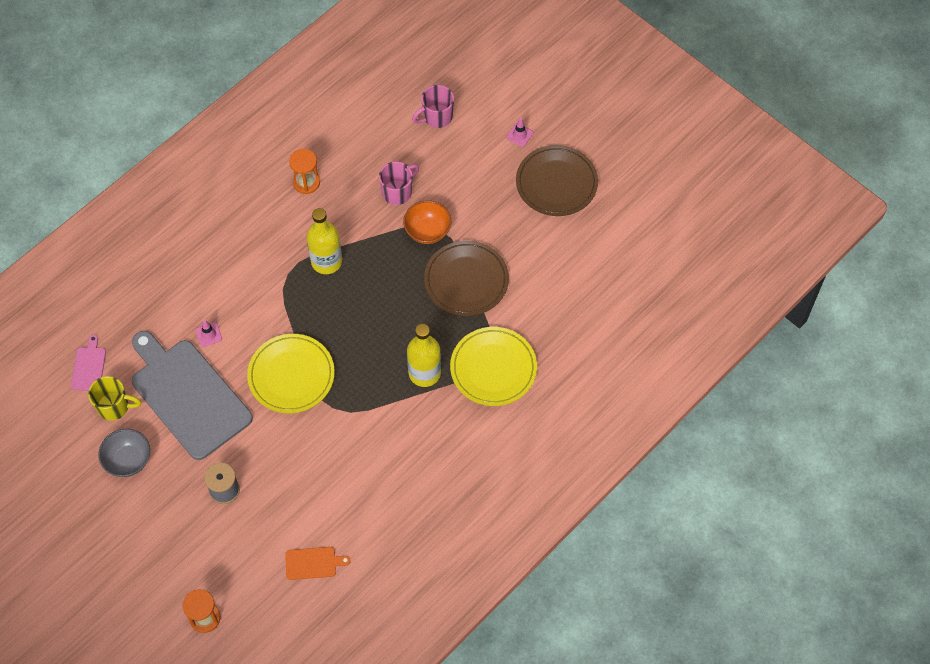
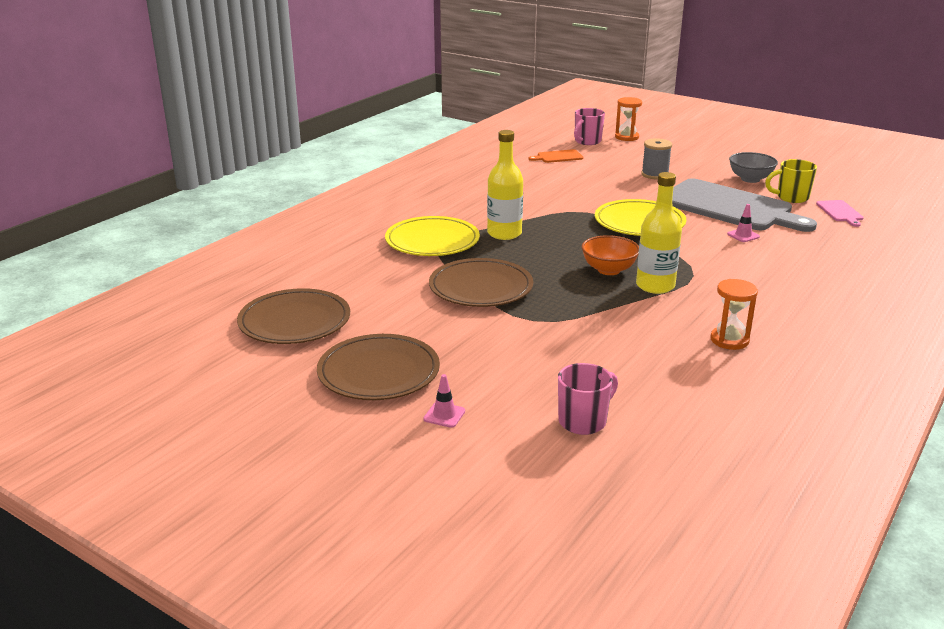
camera: 170 degrees right, 35 degrees down
(398, 192) = (601, 344): pink mug -> pink mug (587, 141)
(427, 231) = (544, 317): orange bowl -> orange bowl (609, 270)
(614, 253) = (294, 321): none -> brown plate

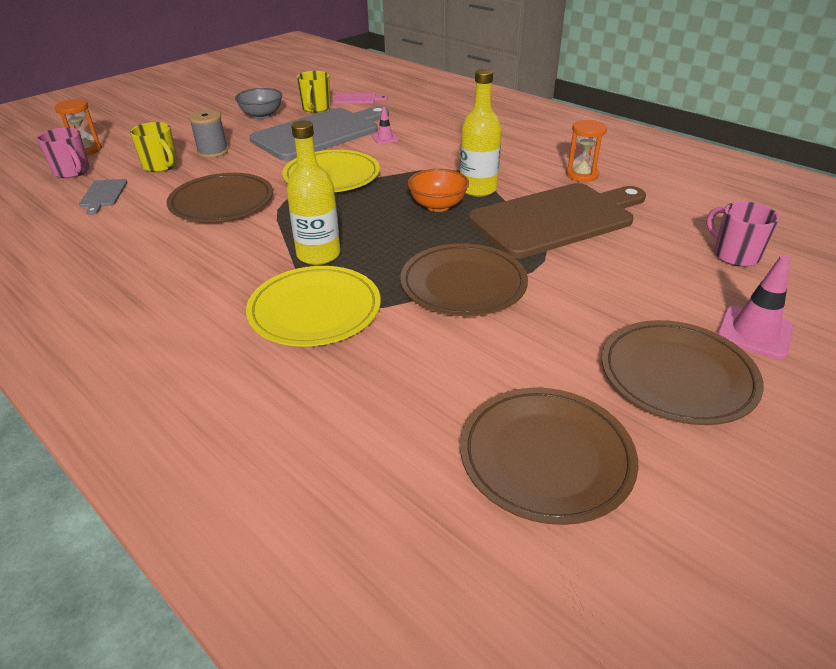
camera: 80 degrees left, 10 degrees up
(444, 415) = (754, 332): pink traffic cone -> pink traffic cone, size x1.74
(558, 157) = (103, 195): orange cutting board -> grey cutting board
(568, 192) = (222, 202): none -> brown plate
(614, 325) = (556, 219): none -> brown cutting board
(615, 163) = (161, 166): none -> yellow mug

